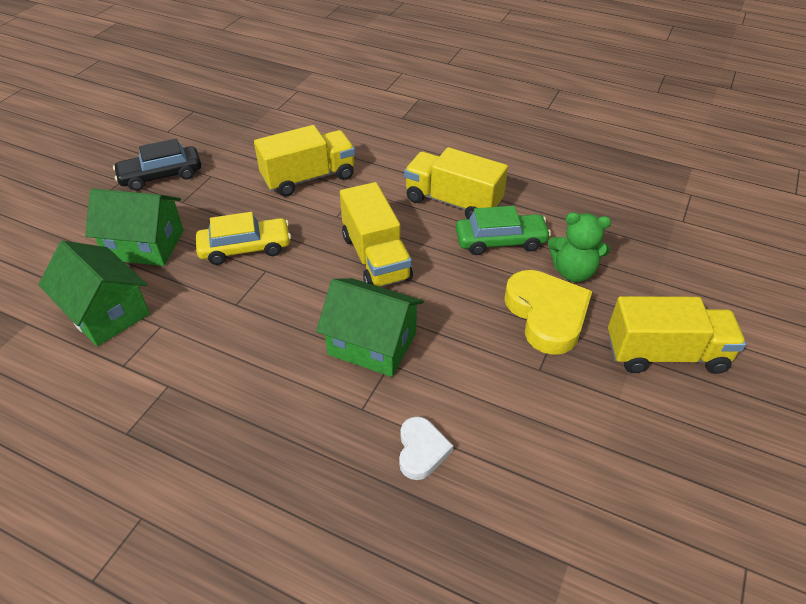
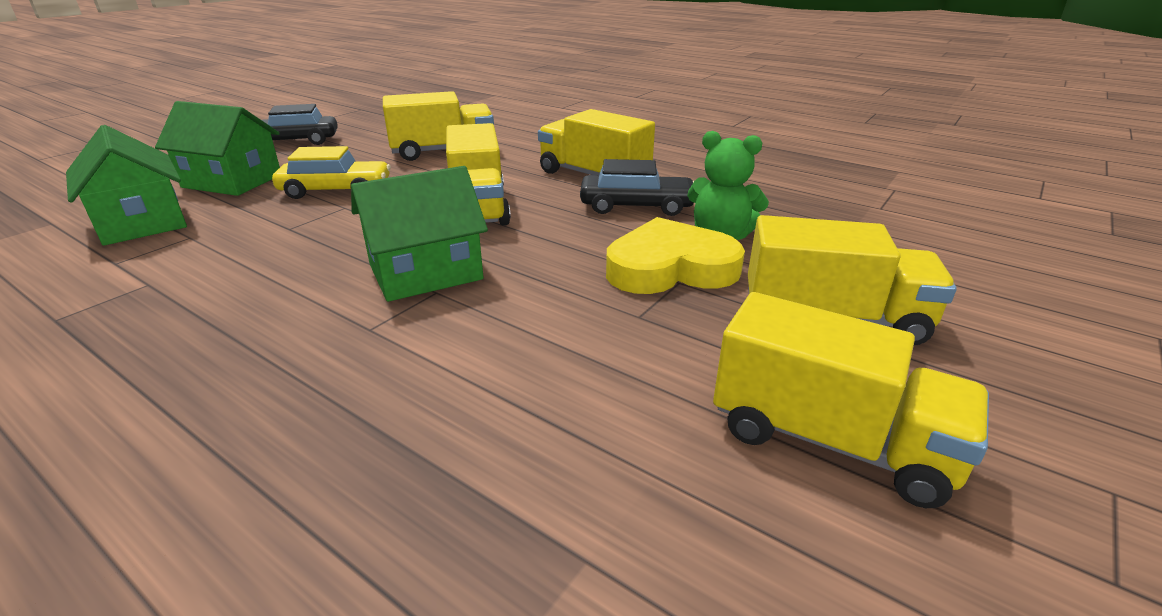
camera: 10 degrees right, 15 degrees down
(372, 344) = (425, 272): green house -> green house turned 60 degrees counterclockwise
(421, 450) = (422, 379): white heart -> none
(500, 241) = (636, 206): green car -> black car
(546, 315) = (670, 268): yellow heart -> yellow heart turned 90 degrees counterclockwise
(677, 461) = (830, 440): none -> yellow truck

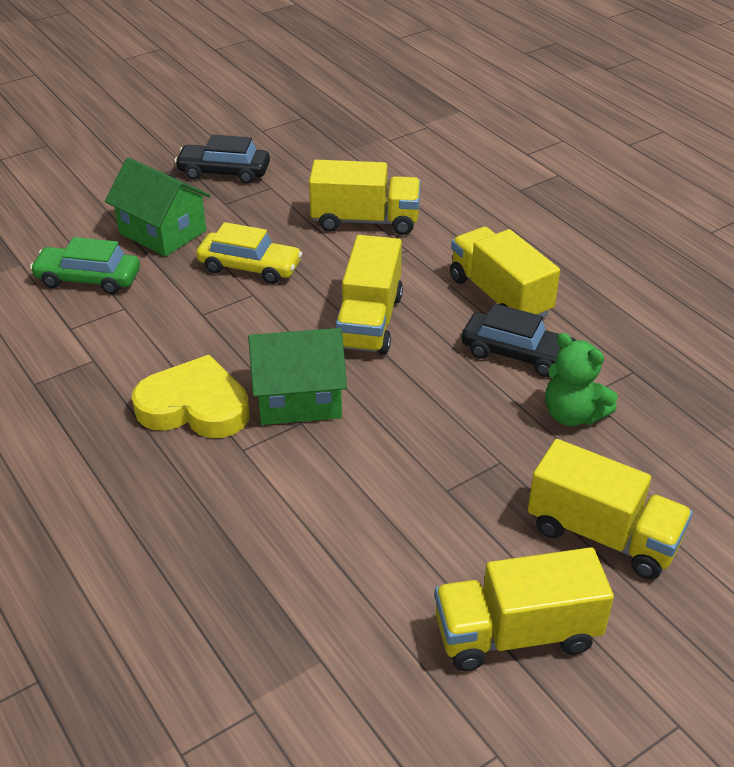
camera: 20 degrees right, 10 degrees up
(142, 222) = (88, 279): green house -> green car
(670, 268) = (502, 444): yellow heart -> yellow heart (194, 406)
(830, 440) = (516, 634): yellow truck -> yellow truck turned 120 degrees clockwise

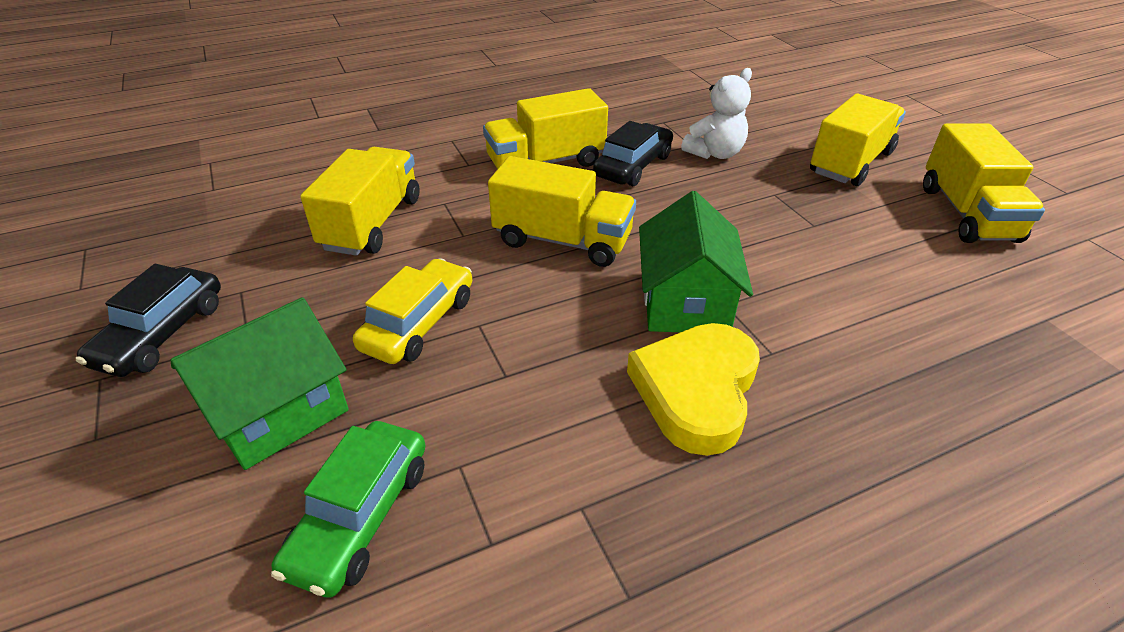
camera: 80 degrees left, 0 degrees up
(573, 414) = (715, 153): green teddy bear -> white teddy bear

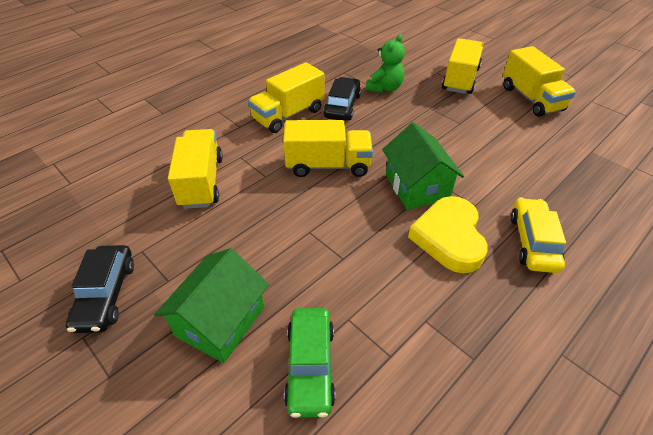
camera: 20 degrees left, 5 degrees up
(419, 323) = (273, 240): yellow car -> yellow car (533, 242)
(715, 153) = (385, 88): white teddy bear -> green teddy bear

